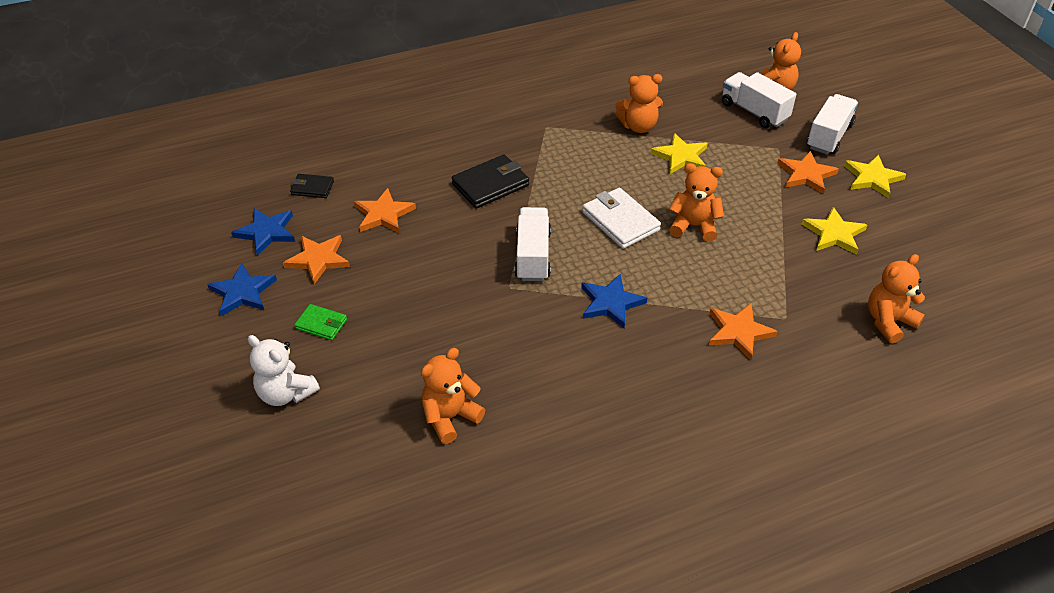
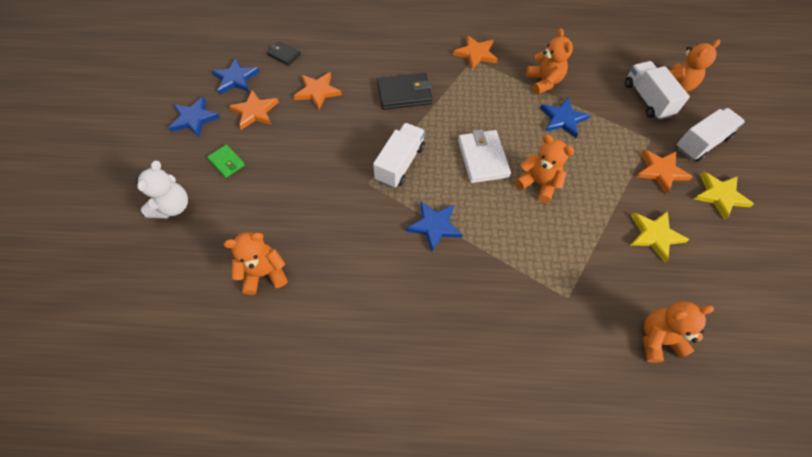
camera: 25 degrees right, 15 degrees up
(286, 393) = (173, 207): white teddy bear -> white teddy bear turned 135 degrees counterclockwise
(638, 126) = (544, 82): orange teddy bear -> orange teddy bear turned 120 degrees counterclockwise
(681, 157) = (563, 119): yellow star -> blue star
(739, 332) = (520, 294): orange star -> orange star (476, 54)

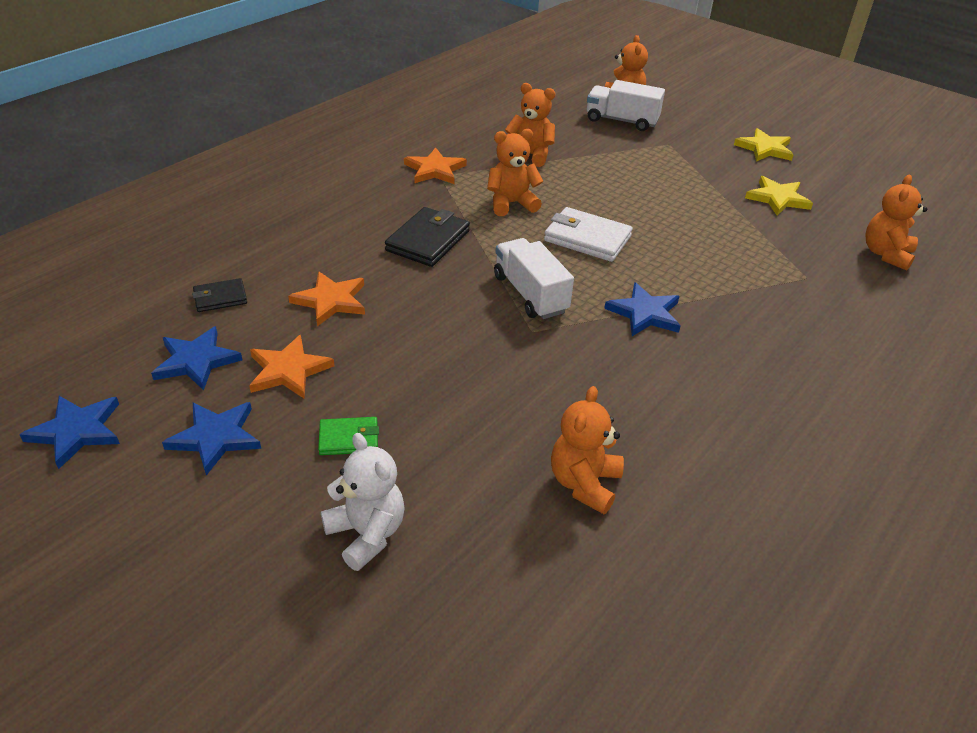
camera: 55 degrees left, 20 degrees down
(538, 184) = (657, 224): orange teddy bear -> orange teddy bear (511, 204)
(563, 119) = (592, 170): blue star -> blue star (77, 431)
(661, 171) = (711, 159): orange star -> none
(701, 143) = (700, 125): white truck -> none

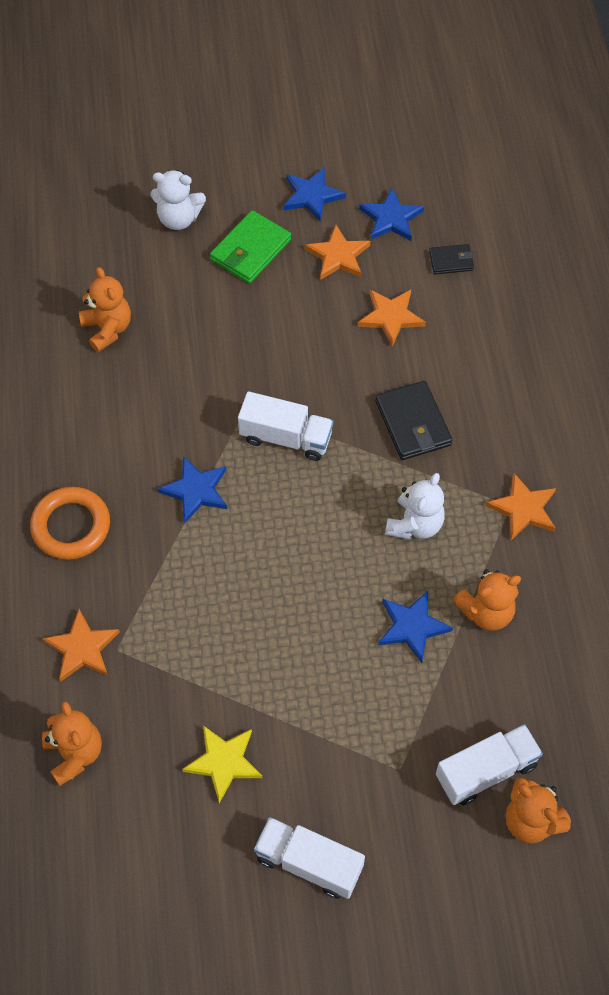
camera: 135 degrees right, 20 degrees up
(77, 431) = (376, 144): blue star -> blue star (412, 627)
(220, 298) = (451, 261): black wallet -> black wallet turned 60 degrees clockwise
(349, 439) = (251, 250): green wallet -> green wallet, size x1.73
(511, 204) = (415, 524): orange teddy bear -> white teddy bear
(587, 239) = (314, 536): white wallet -> none
(764, 148) = (309, 863): yellow star -> white truck
(781, 361) = (71, 526): none -> orange ring
(836, 293) = (82, 648): none -> orange star

